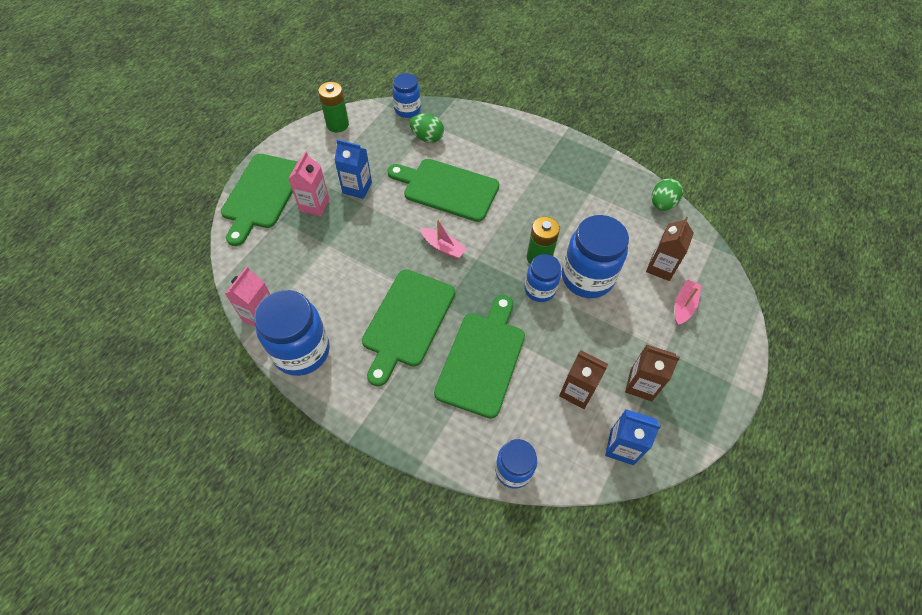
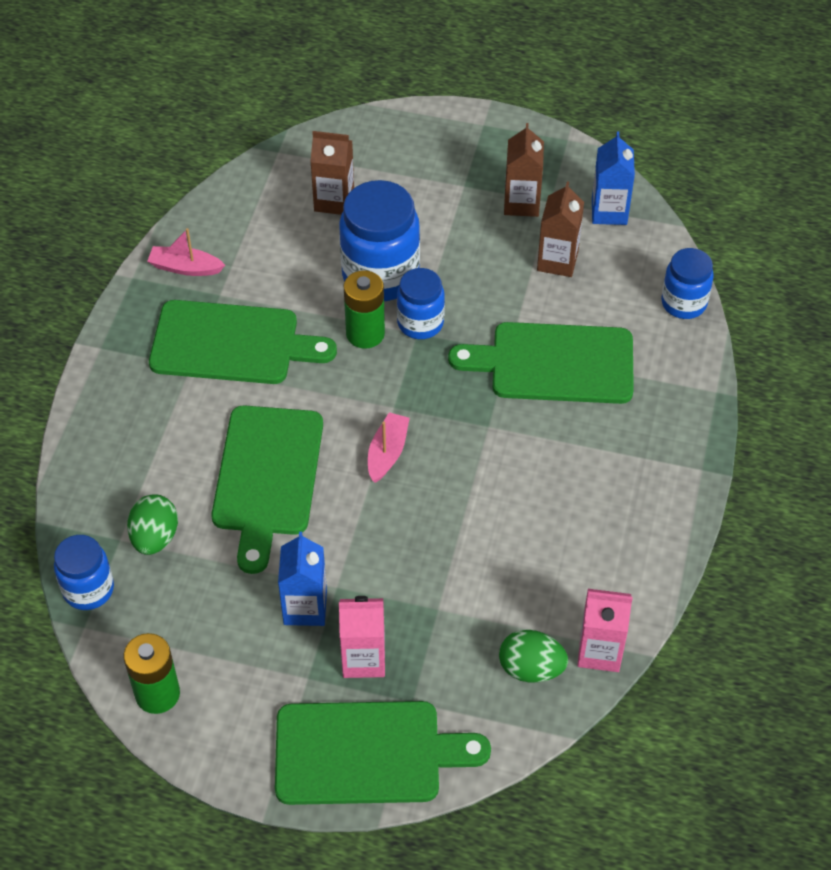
camera: 105 degrees left, 5 degrees down
(301, 351) = (632, 574): blue jar -> none
(407, 321) = (532, 462): green cutting board -> green cutting board (231, 343)
(662, 204) = (216, 210): green egg -> green egg (531, 668)
(683, 306) = (389, 173): pink boat -> pink boat (185, 268)

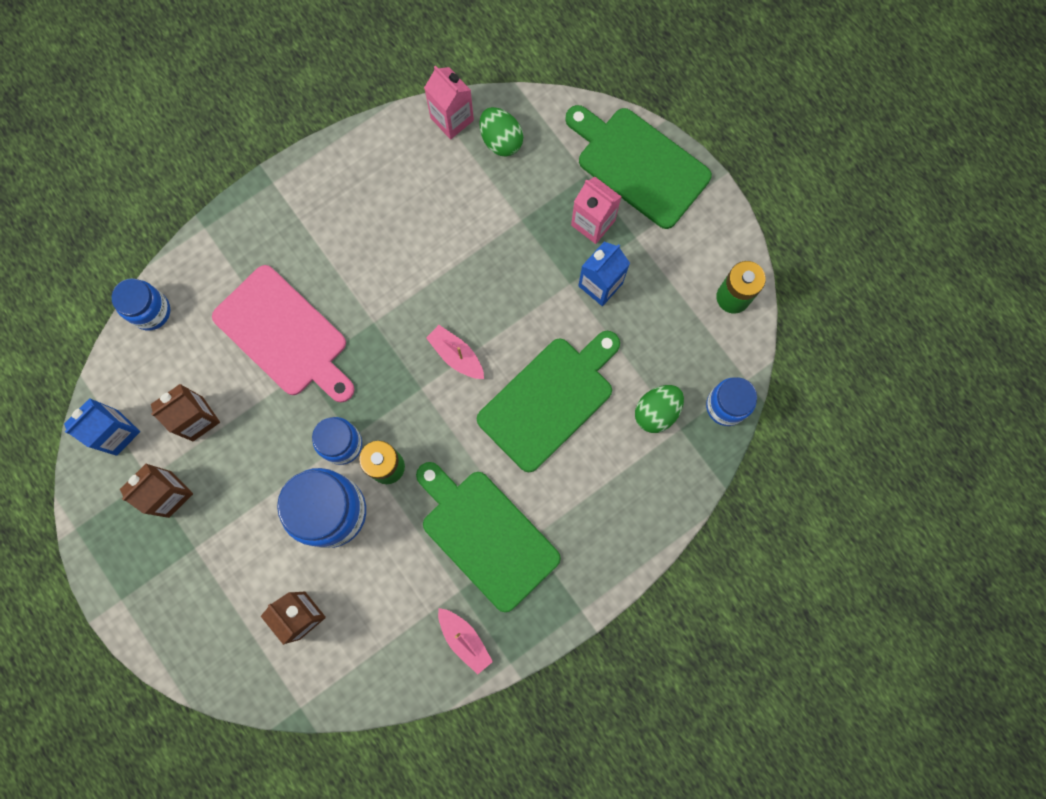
camera: 140 degrees left, 25 degrees up
(387, 453) = (456, 355): pink boat -> pink boat turned 75 degrees clockwise
(554, 363) = (284, 335): green cutting board -> pink cutting board

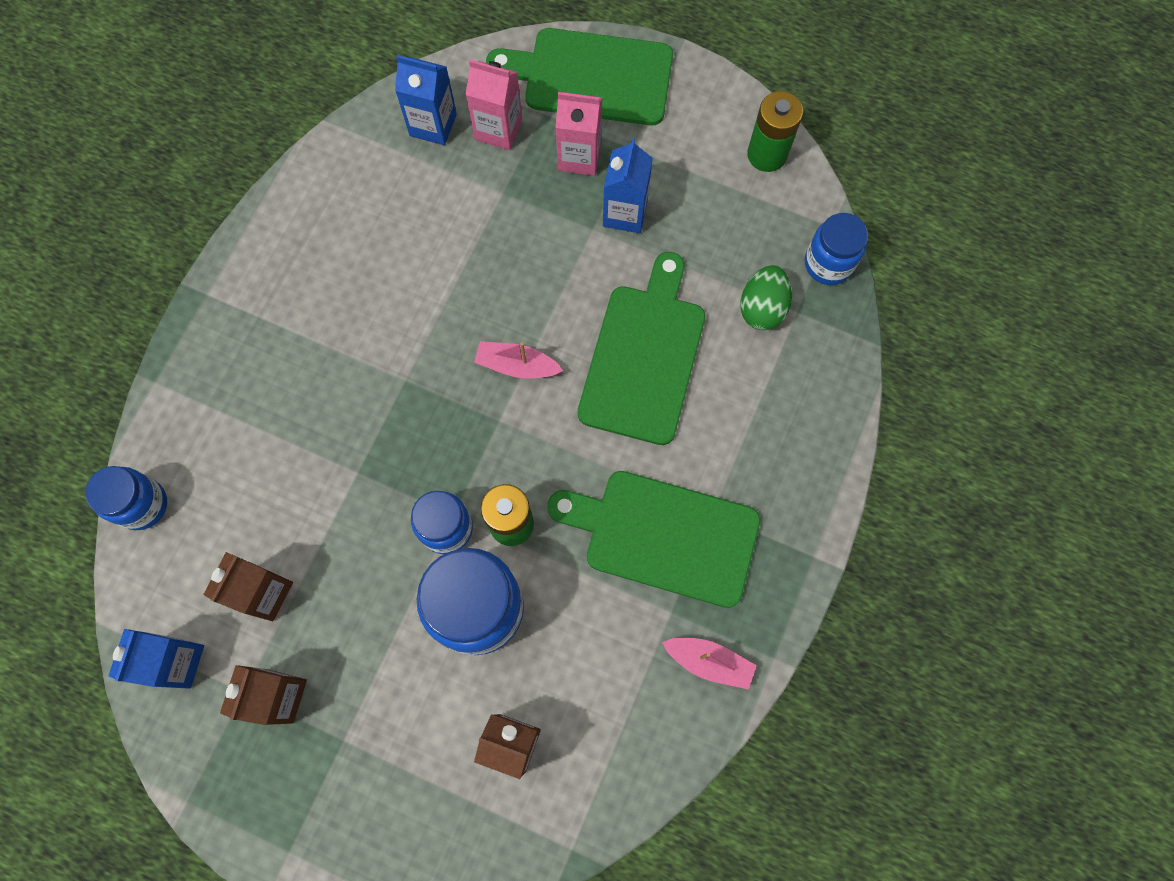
camera: 30 degrees left, 5 degrees down
(284, 335) = (313, 447): pink cutting board -> none
(452, 119) = (368, 130): pink carton -> pink carton (498, 129)
(501, 140) = (433, 125): green egg -> blue carton

